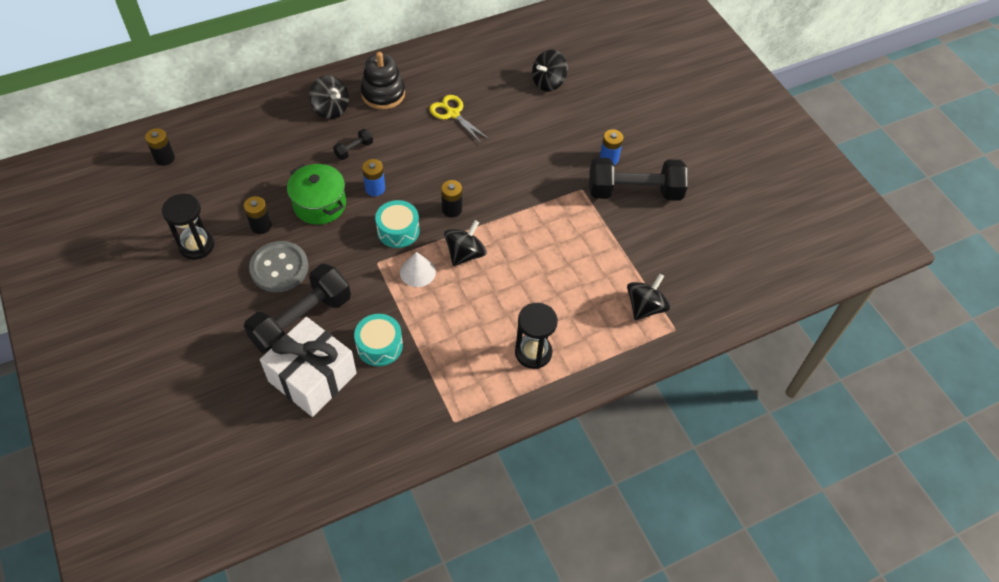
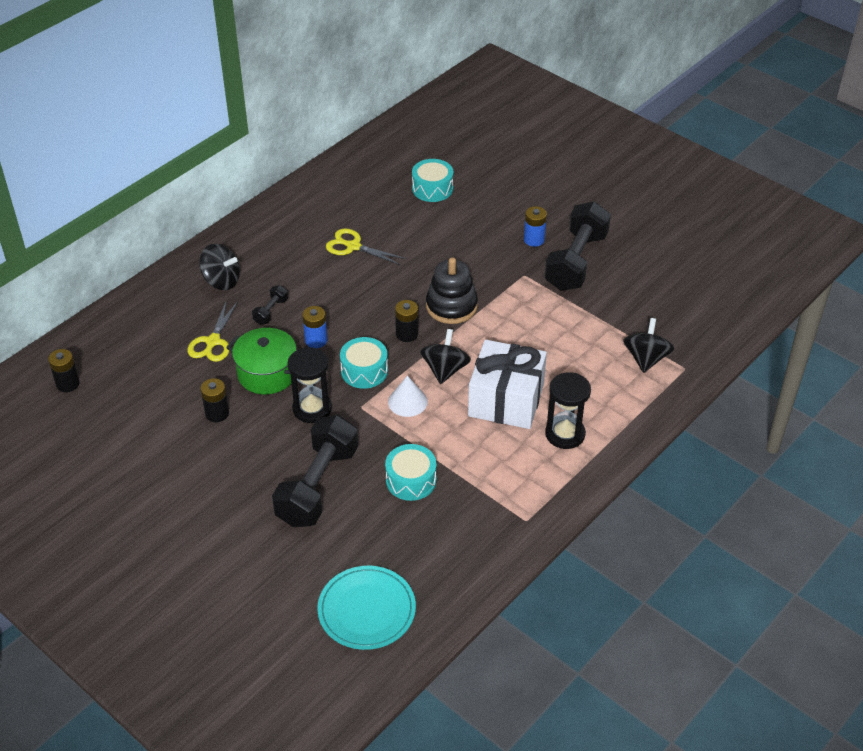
camera: 20 degrees left, 10 degrees down
(196, 245) = (159, 454): black hourglass -> black hourglass (312, 409)
(276, 451) = (366, 610): none -> turquoise plate
(279, 268) = (262, 446): grey button -> none
(294, 161) = (213, 342): none -> yellow scissors
(312, 377) = (361, 532): white gift -> white gift (506, 400)
(383, 94) = (268, 250): black stacking toy -> black stacking toy (451, 306)
(548, 82) = (432, 188): black spinning top -> turquoise drum
(634, 192) = (576, 261): black dumbbell -> black dumbbell turned 45 degrees counterclockwise

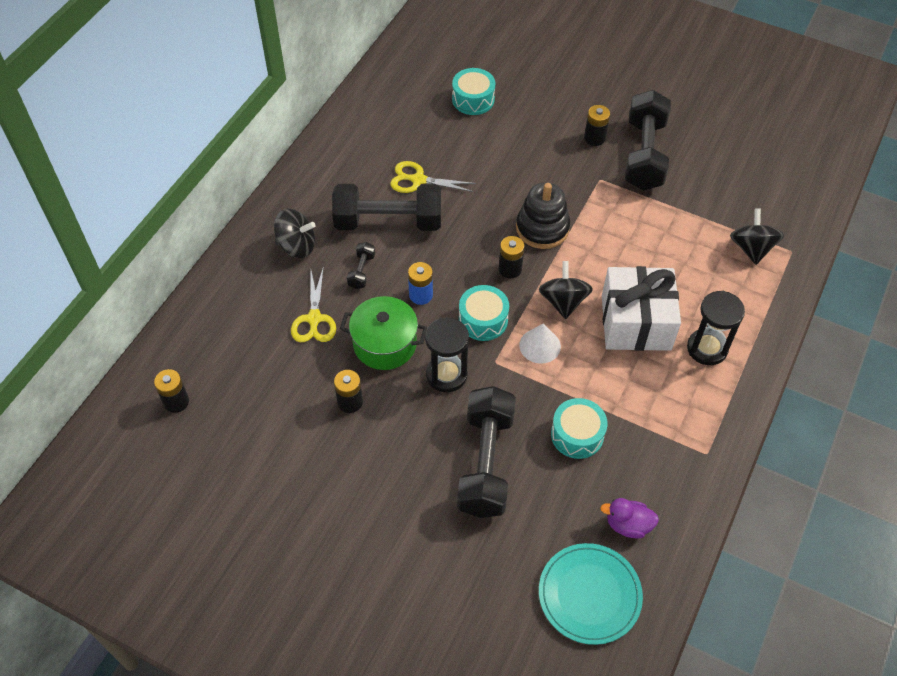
camera: 15 degrees left, 10 degrees up
(311, 276) = (388, 222): none -> black dumbbell
(426, 562) = (628, 525): none -> purple duck
(534, 240) = (594, 138): blue battery -> black battery

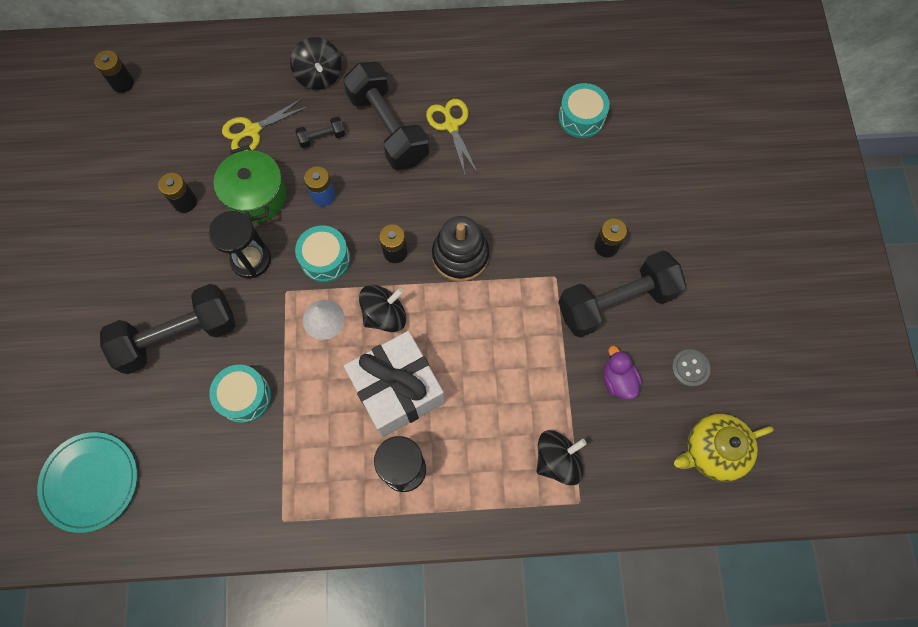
camera: 60 degrees right, 15 degrees up
(628, 525) = (173, 483): purple duck -> purple duck (618, 380)
(722, 140) = (690, 368): none -> grey button
(791, 159) = (712, 451): none -> yellow teapot

